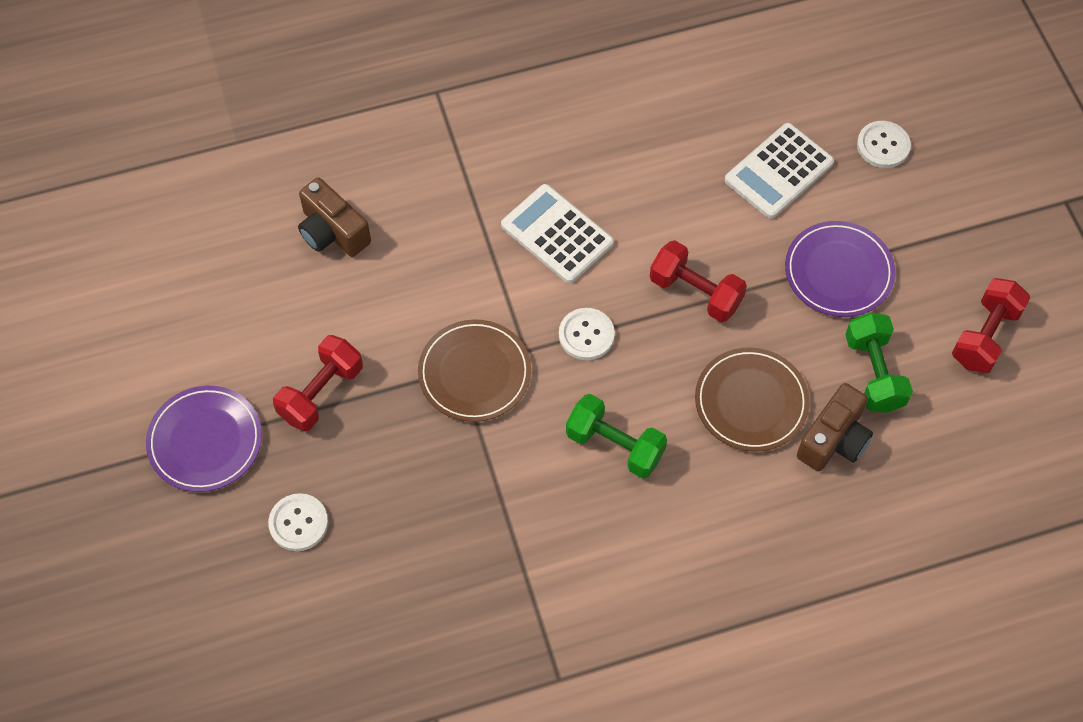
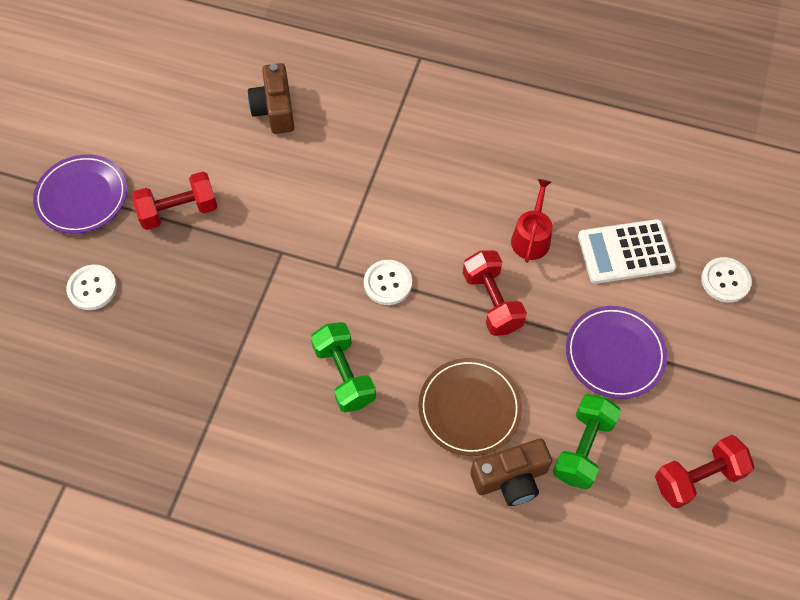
camera: 35 degrees right, 0 degrees up
(474, 373) = (289, 261): brown plate -> none
(557, 234) = (424, 200): white calculator -> none
(684, 209) = (531, 237): none -> red watering can

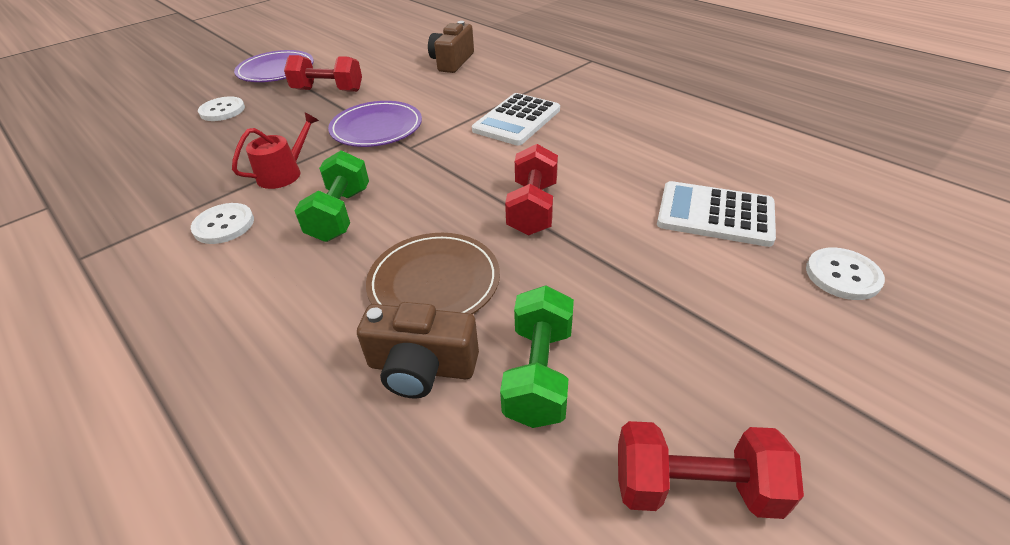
camera: 30 degrees right, 20 degrees down
(388, 283) = (443, 168): white button -> white button (224, 225)
(408, 189) = (516, 120): none -> white calculator
(531, 237) = (612, 176): red watering can -> red watering can (284, 173)
(583, 448) = (539, 373): green dumbbell -> green dumbbell turned 45 degrees counterclockwise
(614, 354) = (646, 295): purple plate -> purple plate (376, 128)

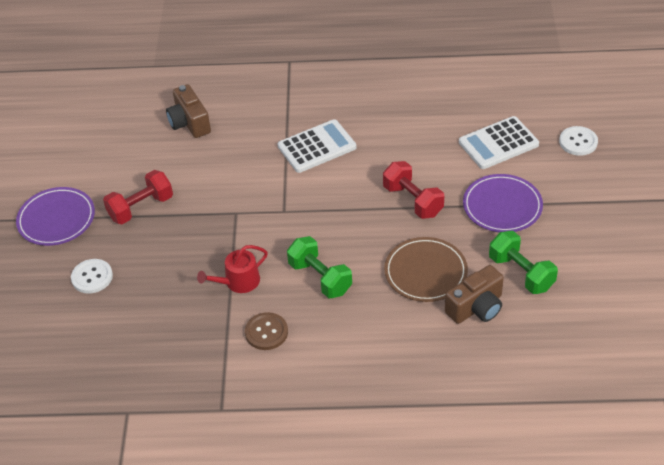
camera: 45 degrees left, 5 degrees up
(224, 225) = (266, 332): white button -> brown button
(284, 173) = (238, 282): red watering can -> red watering can turned 120 degrees counterclockwise
(376, 128) = (237, 212): purple plate -> purple plate (502, 206)
(516, 120) = (317, 147): white calculator -> white calculator turned 105 degrees counterclockwise
(694, 487) = (612, 267): red dumbbell -> none

